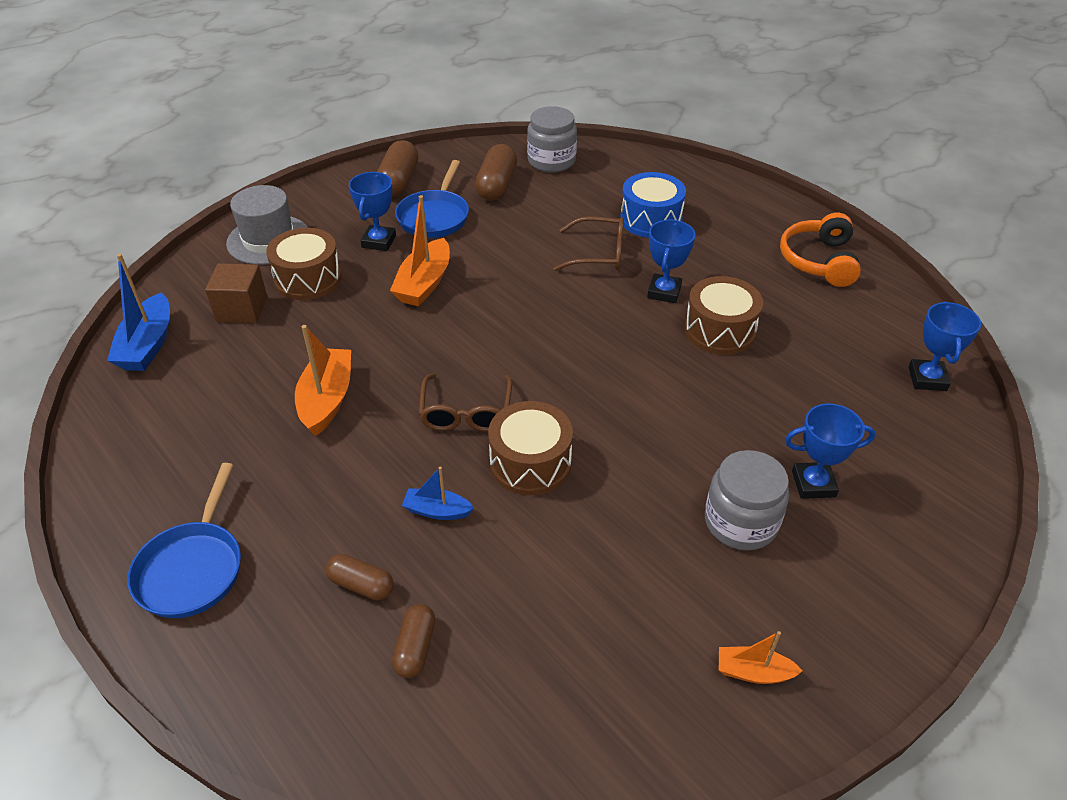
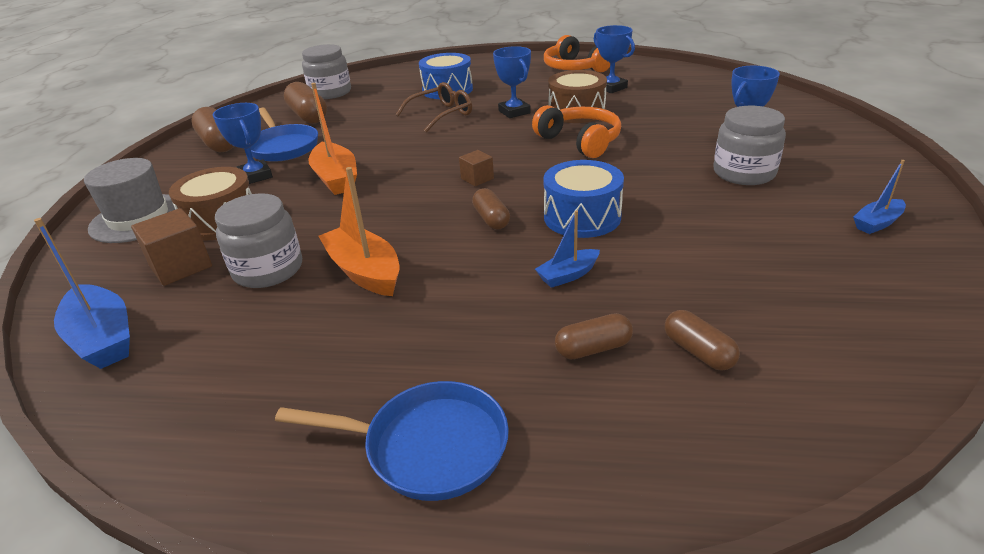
camera: 40 degrees left, 10 degrees down
(192, 568) = (428, 446): blue pan -> blue pan turned 45 degrees counterclockwise
(280, 351) = (268, 269): none -> grey jar
(466, 412) = (491, 219): brown glasses -> brown capsule
(517, 358) = (477, 178): none -> brown cube
(530, 463) = (582, 217): brown drum -> blue drum
(662, 373) = (580, 141): none -> orange headphones
(753, 672) = (877, 223): orange boat -> blue boat
(927, 379) = (709, 83): blue trophy -> blue trophy (611, 88)

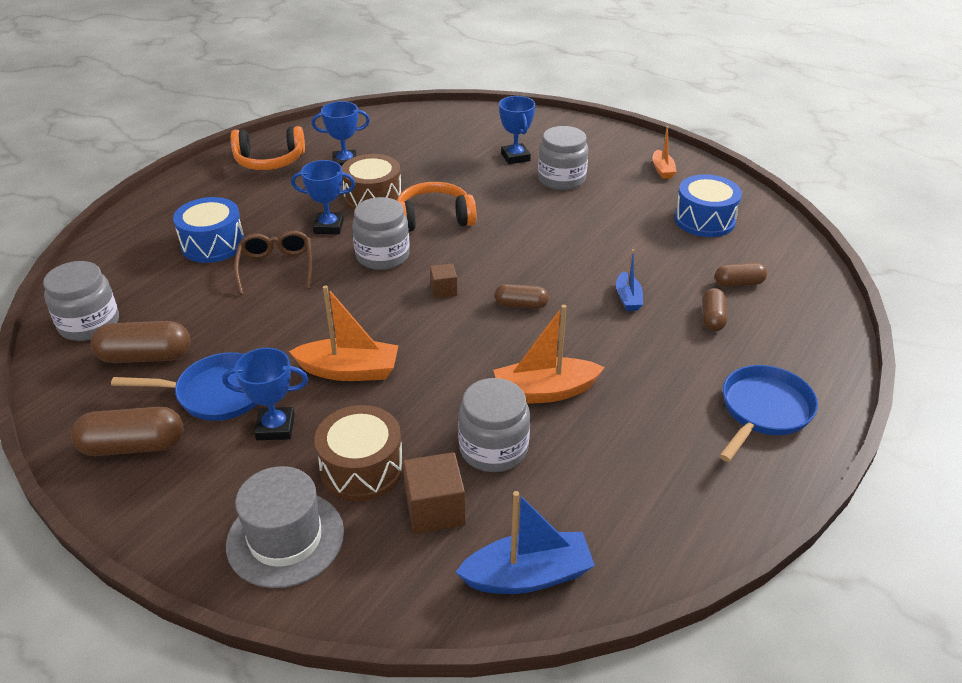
camera: 65 degrees left, 5 degrees up
(499, 141) = (382, 256): none -> grey jar
(582, 217) = (557, 264): blue drum -> blue drum (704, 220)
(877, 223) = (662, 170): blue boat -> orange boat

